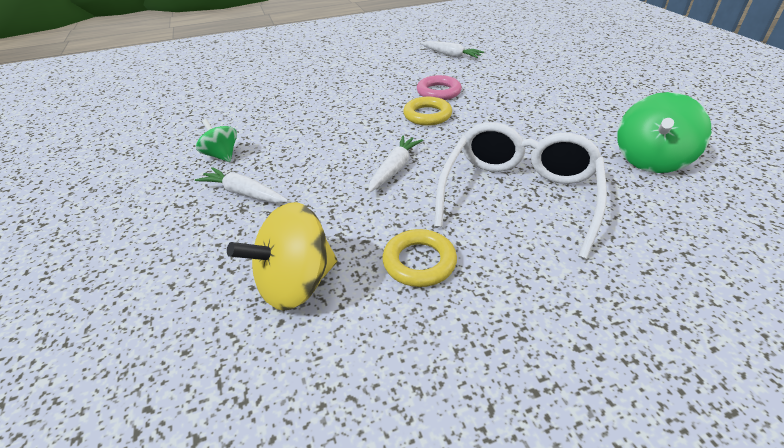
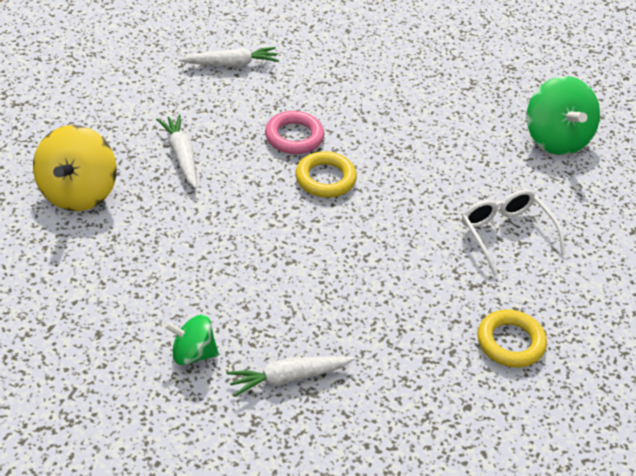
camera: 50 degrees left, 5 degrees up
(296, 284) = (455, 421): yellow spinning top -> yellow spinning top (78, 193)
(394, 168) = (381, 265): white carrot -> white carrot (181, 156)
(518, 195) = (506, 235): white glasses -> white glasses, size x0.61

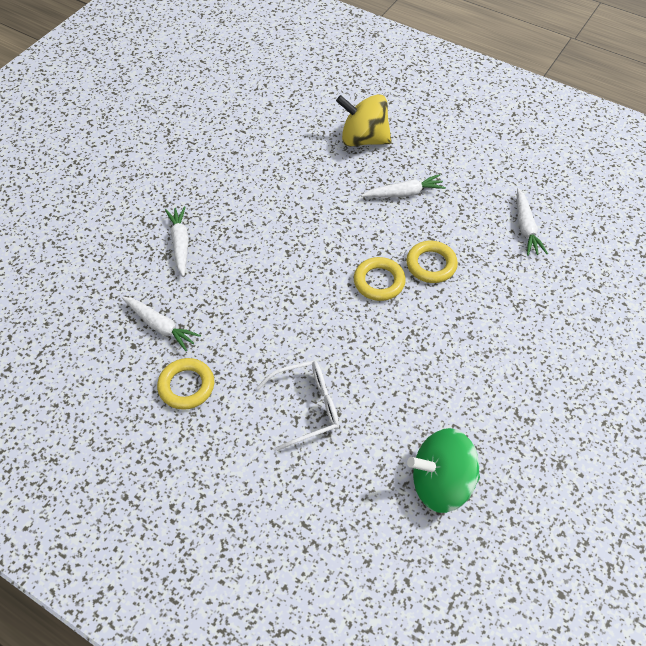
camera: 100 degrees right, 10 degrees up
(192, 354) = (210, 196): green spinning top -> none
(294, 137) = (431, 265): pink ring -> yellow ring
(431, 381) = (160, 326): none -> white carrot

